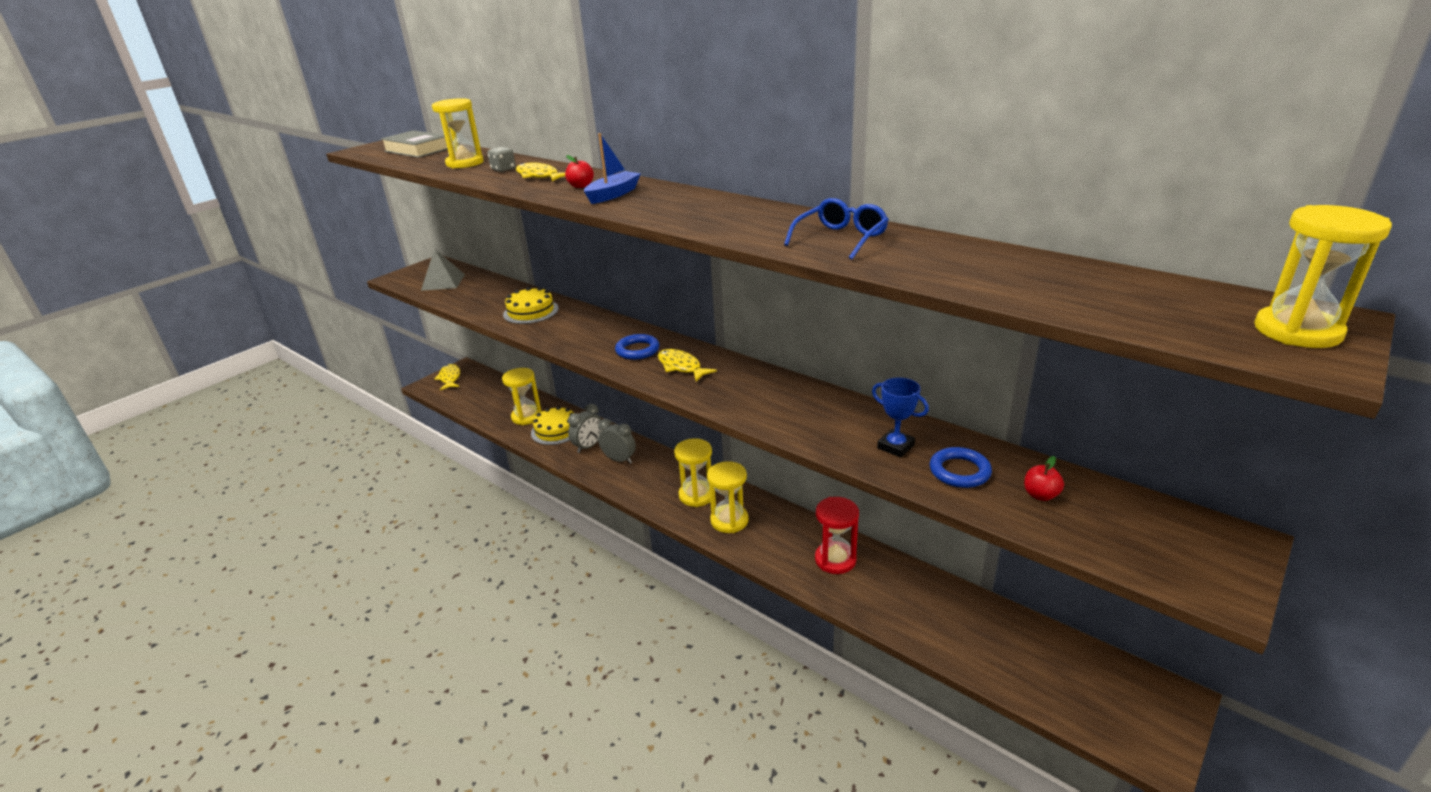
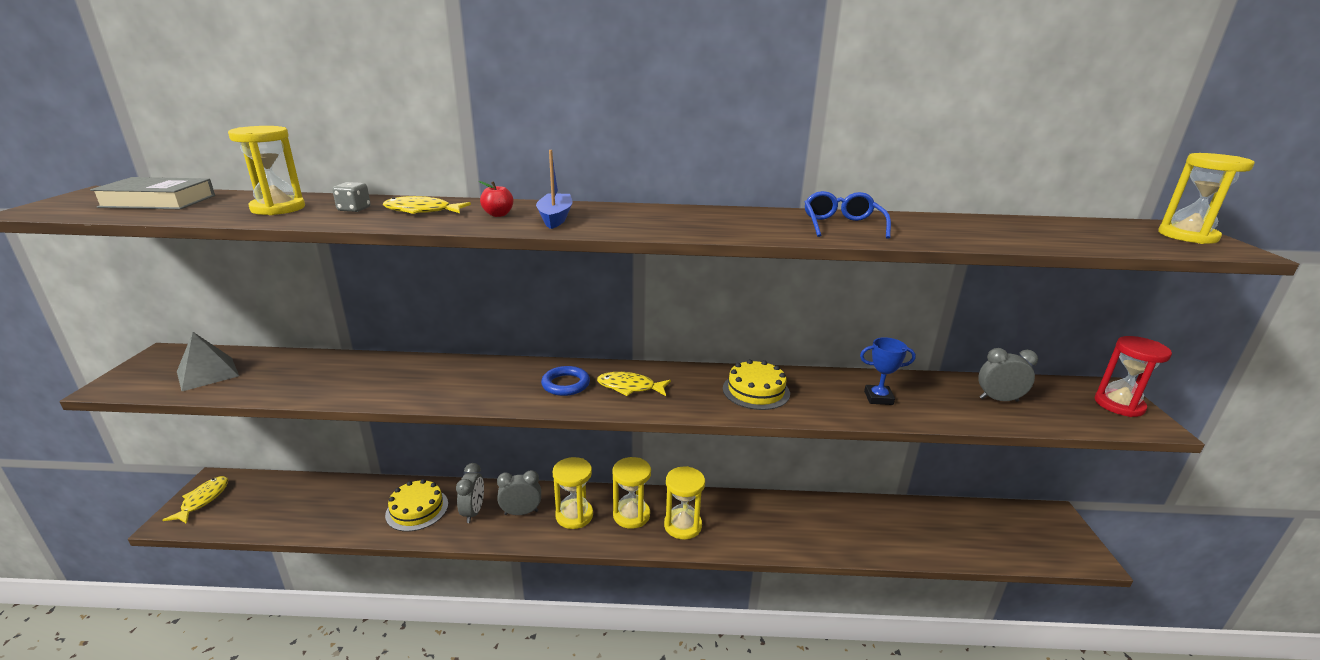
camera: 40 degrees left, 5 degrees down
(450, 378) = (203, 500): yellow fish -> yellow fish turned 60 degrees clockwise
(527, 416) = (364, 508): yellow hourglass -> yellow hourglass (574, 515)
(531, 311) = (386, 377): yellow cake -> yellow cake (756, 391)
(835, 559) = (794, 520): red hourglass -> red hourglass (1119, 405)
(959, 471) = (938, 401): blue ring -> none
(1040, 495) = (998, 399): red apple -> grey clock

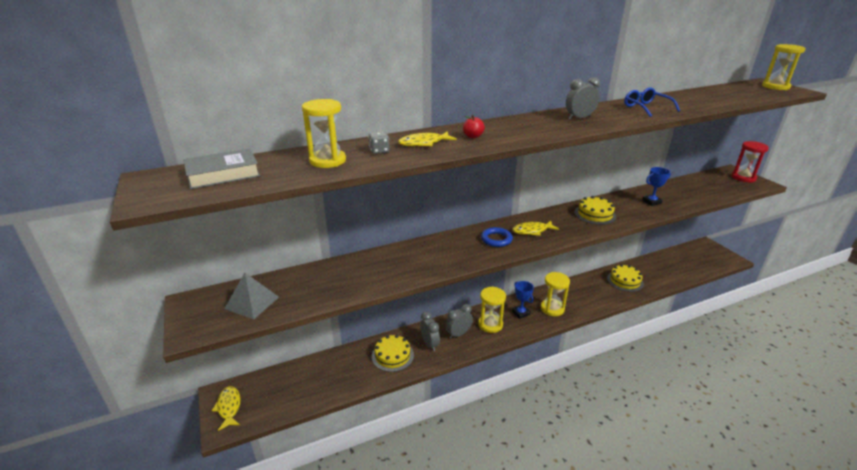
camera: 25 degrees left, 5 degrees up
(555, 218) = (508, 132): blue boat -> none
(631, 515) = (520, 313): yellow hourglass -> blue trophy
(841, 525) = (625, 281): none -> yellow cake
(998, 399) = (698, 188): grey clock -> grey clock (579, 118)

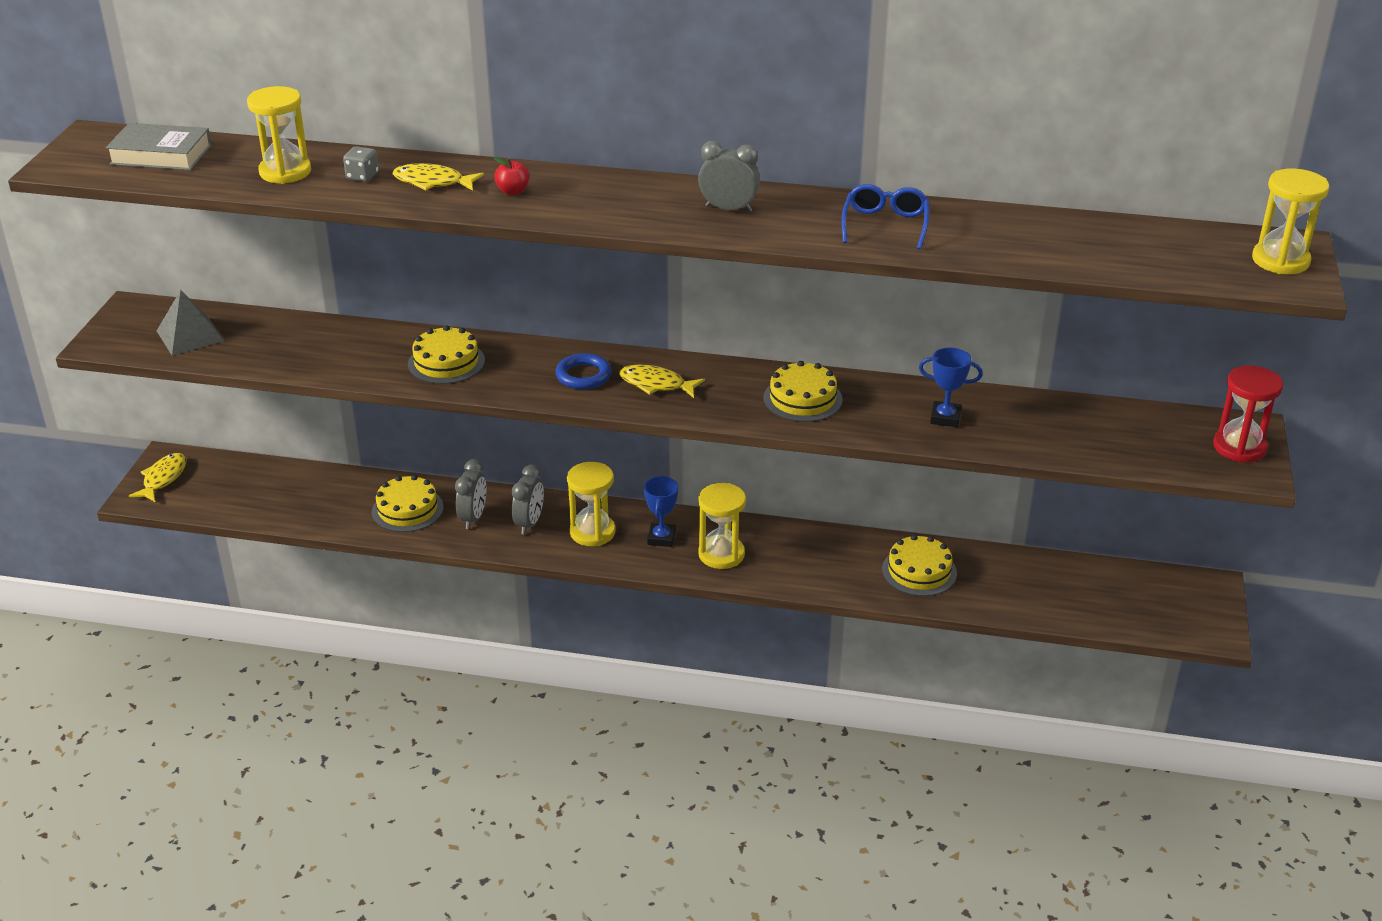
camera: 35 degrees right, 5 degrees up
(423, 258) = (446, 362): none -> yellow cake
(458, 334) = (529, 523): grey clock -> grey clock turned 105 degrees clockwise

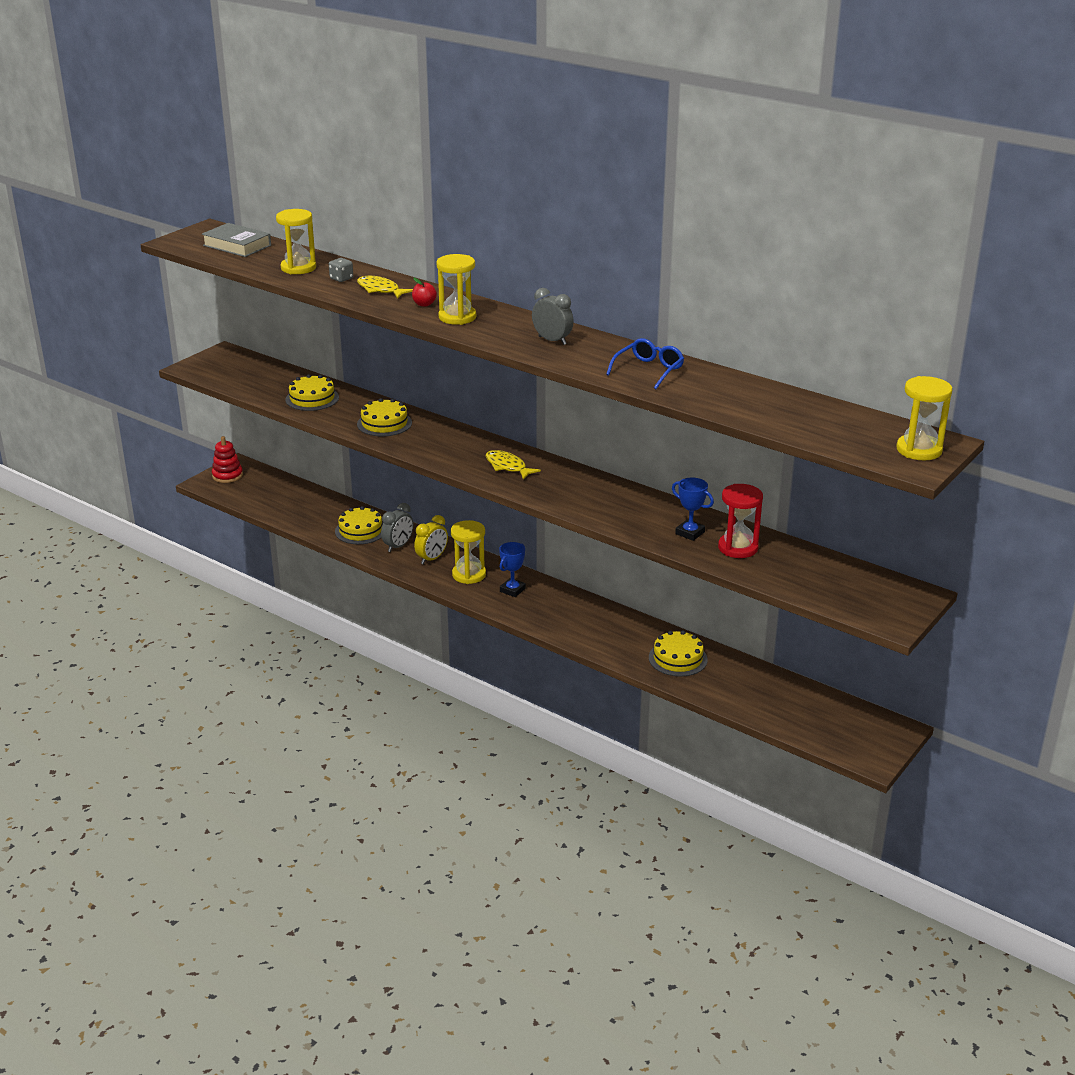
camera: 25 degrees right, 5 degrees down
(163, 478) = (227, 475): yellow fish -> red stacking toy
(190, 336) = (244, 374): grey pyramid -> none
(529, 523) = (432, 559): grey clock -> yellow clock
(583, 375) = (464, 450): blue ring -> none
(721, 554) = (545, 611): yellow hourglass -> yellow hourglass (457, 317)
(802, 399) = (599, 498): yellow cake -> yellow cake (312, 398)
(1239, 447) = (897, 604): red hourglass -> red hourglass (738, 548)

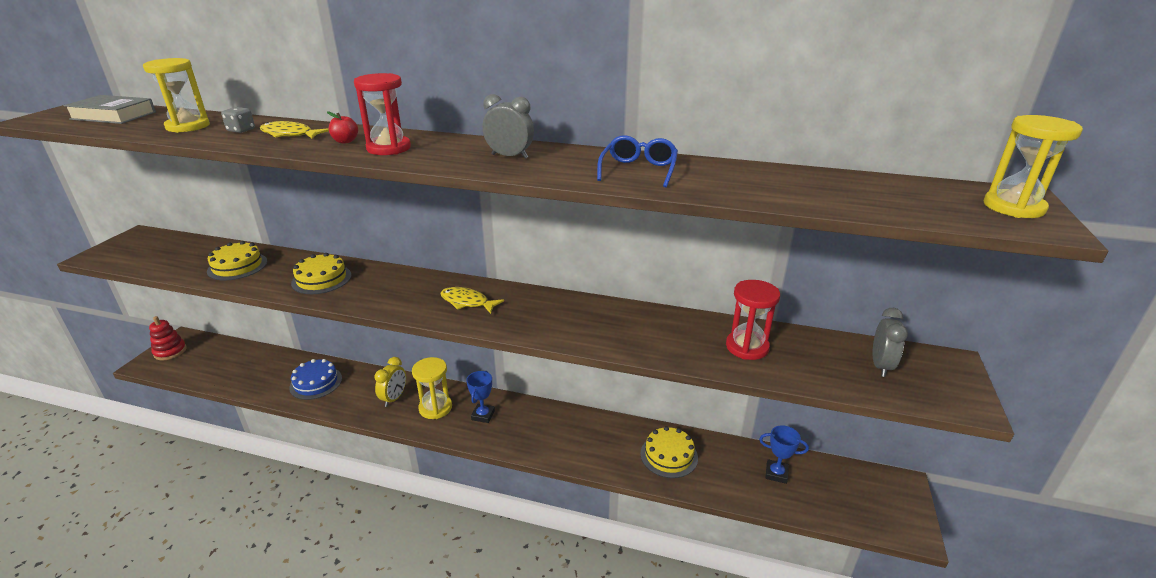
camera: 20 degrees left, 0 degrees up
(360, 530) = (316, 383): yellow cake -> blue cake
(398, 546) = (357, 392): grey clock -> grey clock (881, 366)
(457, 317) = (389, 148): yellow hourglass -> red hourglass
(690, 533) = (689, 340): blue trophy -> blue trophy (776, 473)

